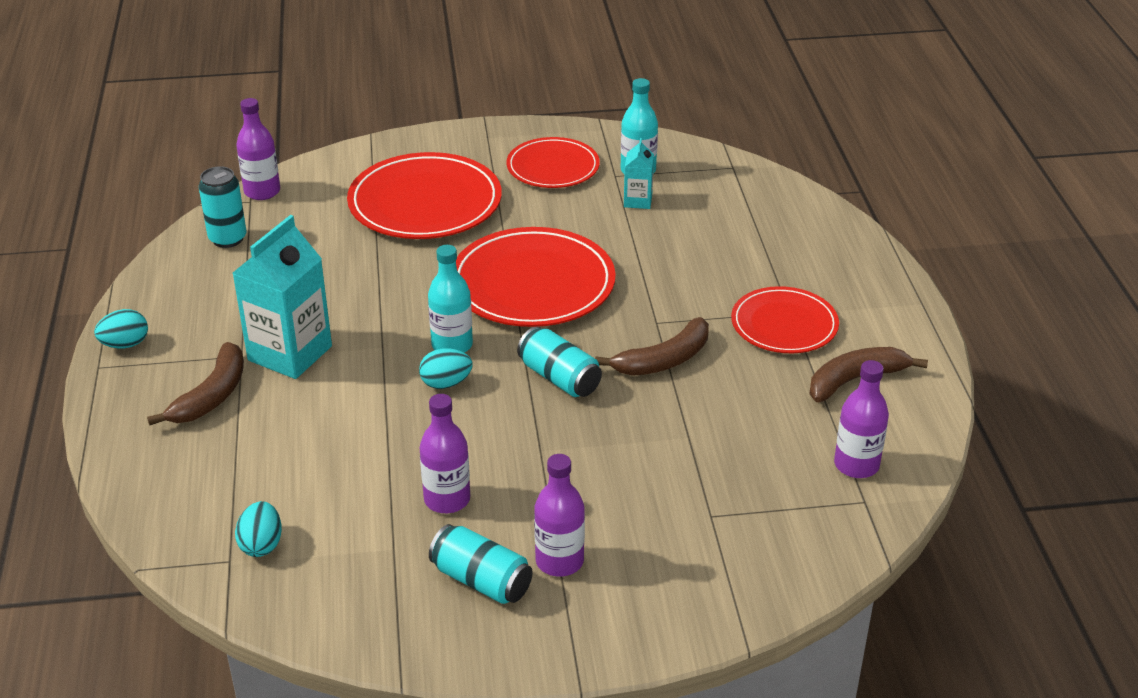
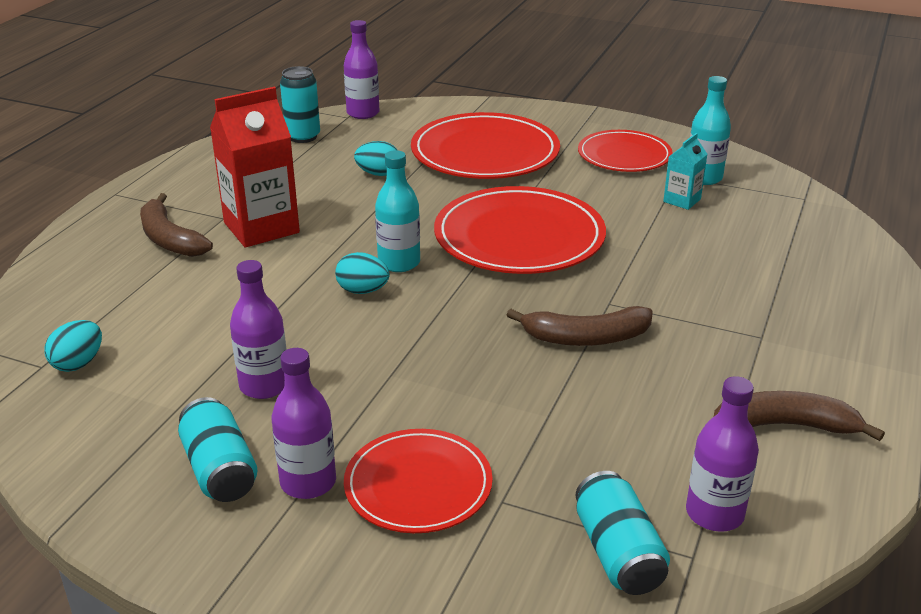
camera: 30 degrees right, 5 degrees down
(125, 344) = (150, 184): turquoise egg -> turquoise egg (378, 174)
(211, 395) = (169, 239): brown banana -> brown banana turned 90 degrees clockwise
(290, 353) = (261, 228): turquoise carton -> red carton
(559, 378) = (469, 320): turquoise can -> turquoise can (618, 553)
(784, 324) = (745, 346): red plate -> red plate (418, 485)

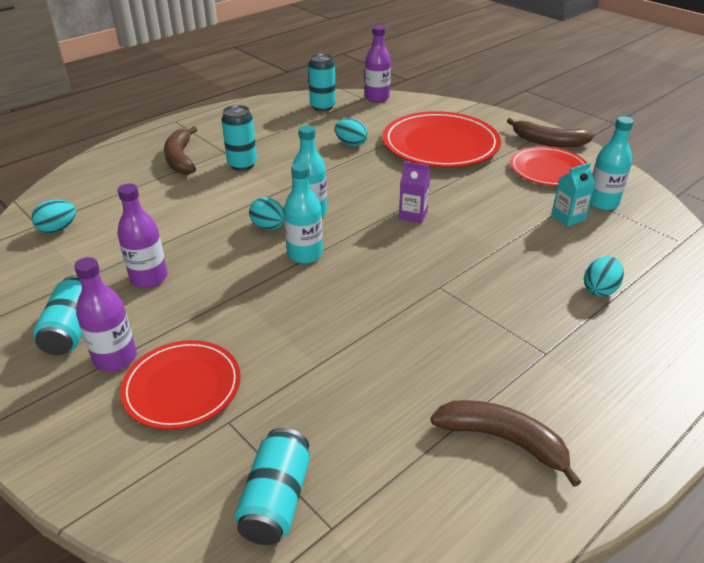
camera: 25 degrees right, 5 degrees up
(261, 228) = (242, 165): red carton -> turquoise can
(433, 309) = (305, 254): none -> turquoise bottle
(519, 237) = (413, 215): red plate -> purple carton
(586, 338) = (398, 310): brown banana -> brown banana (548, 142)
(714, 513) = (379, 497): purple bottle -> none
(765, 263) = (600, 289): none -> turquoise egg

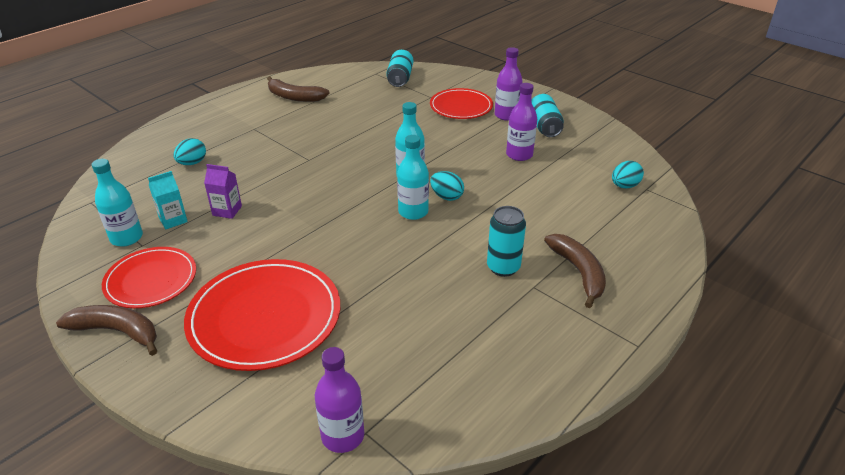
camera: 175 degrees right, 0 degrees up
(322, 107) = (432, 400): turquoise can -> none
(351, 144) = (381, 311): turquoise egg -> none
(413, 215) = (318, 215): purple carton -> purple carton (227, 211)

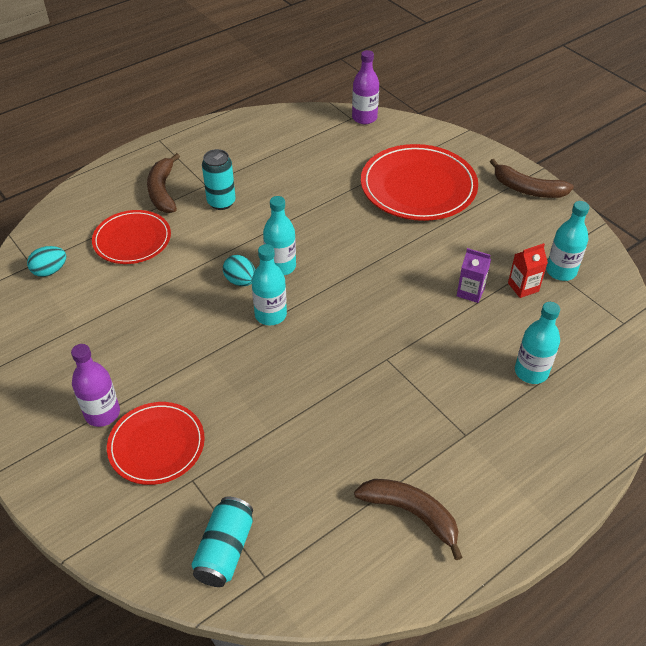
camera: 170 degrees left, 10 degrees up
(151, 280) = (519, 226): red plate -> red plate (132, 240)
(173, 220) = (523, 287): turquoise carton -> red carton
(192, 163) = (531, 372): turquoise egg -> turquoise bottle
(519, 155) = (131, 332): purple bottle -> none
(544, 126) = (66, 382): turquoise can -> none

